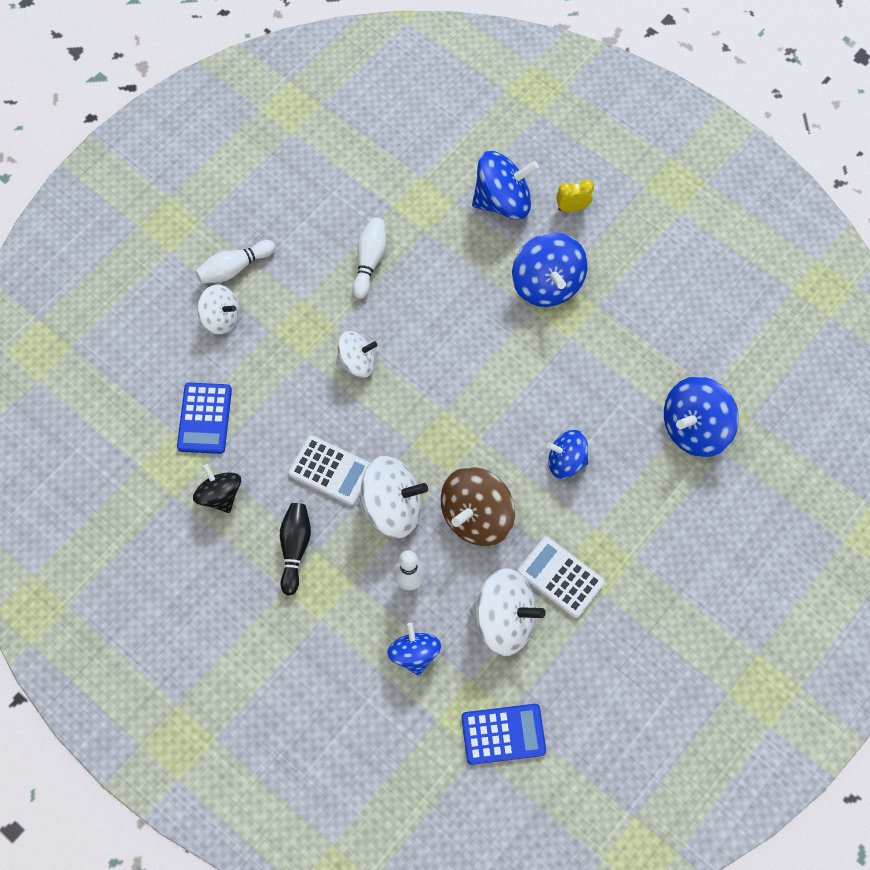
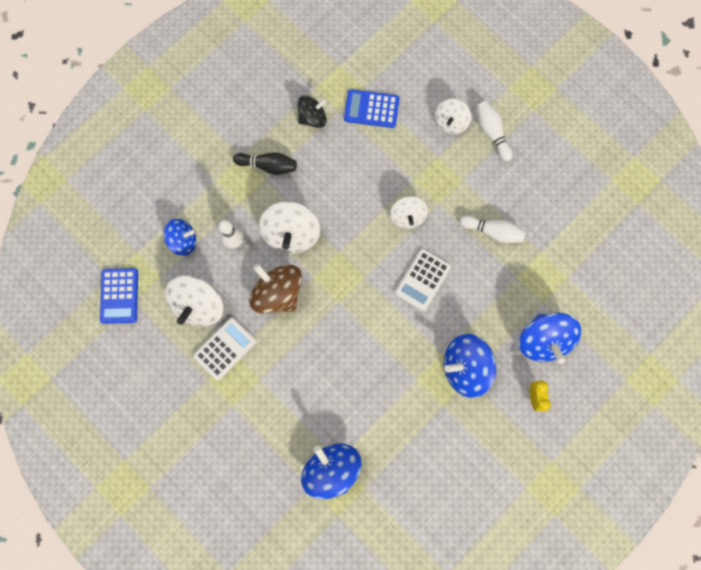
camera: 95 degrees right, 10 degrees up
(331, 470) = (323, 193): white calculator -> white calculator (423, 280)
(566, 461) = (314, 364): blue spinning top -> none

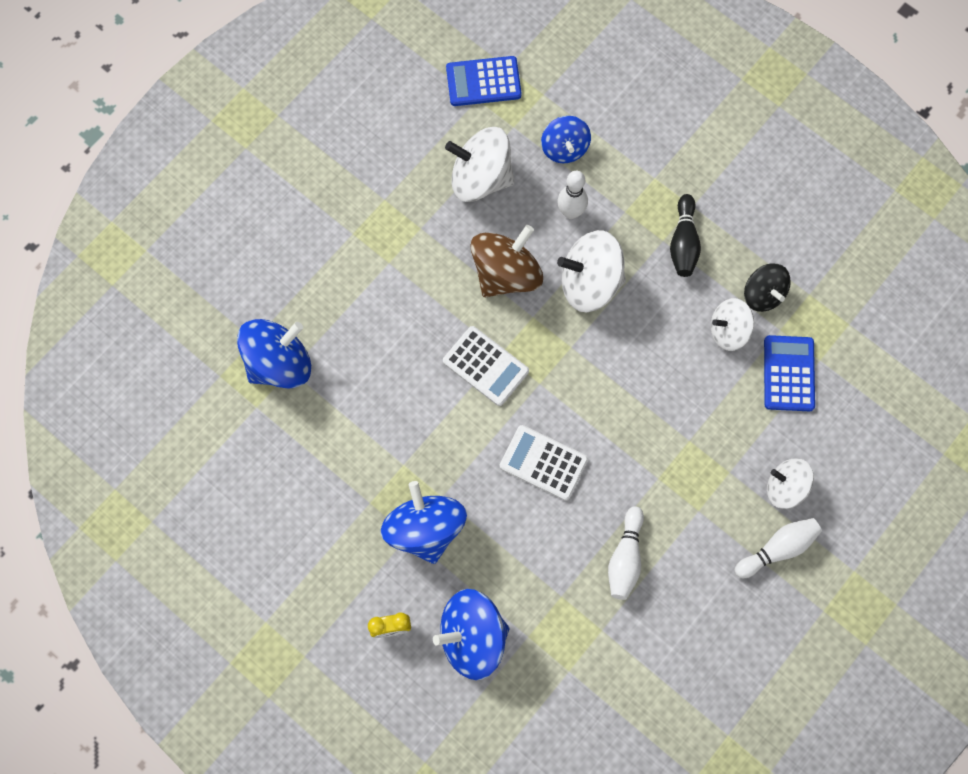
camera: 85 degrees right, 5 degrees down
(225, 348) = (426, 215): white calculator -> white calculator (485, 366)
(407, 216) = (633, 436): white spinning top -> white spinning top (728, 331)

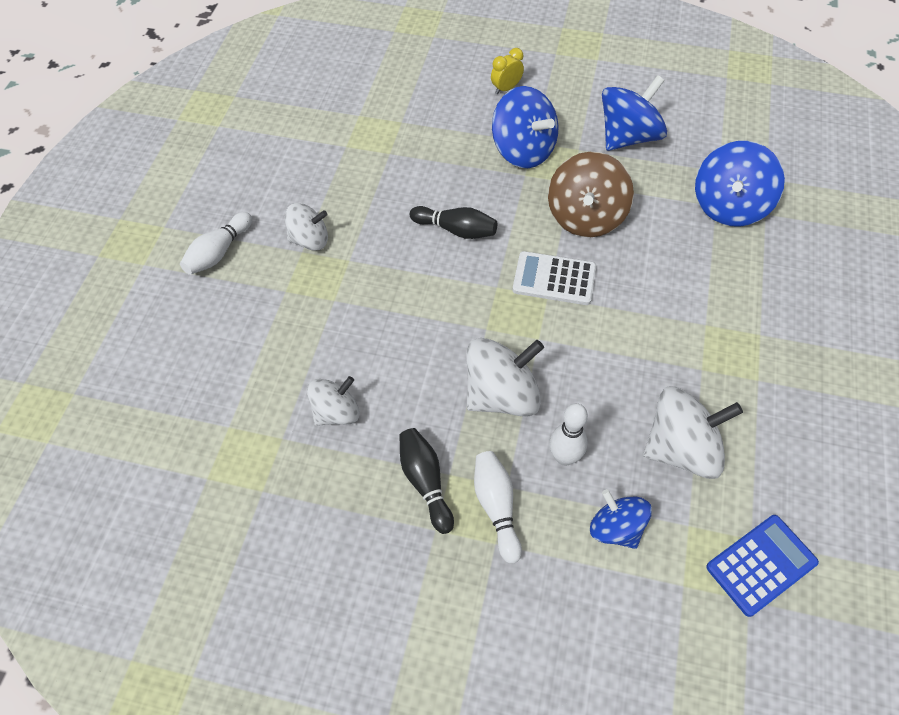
camera: 155 degrees right, 15 degrees down
(472, 637) = (443, 106): blue spinning top -> blue spinning top (628, 137)
(506, 273) = (589, 365): brown spinning top -> brown spinning top (586, 217)
(543, 463) = (456, 230): white calculator -> black bowling pin
(625, 558) = (350, 195): white bowling pin -> white bowling pin (496, 507)
(763, 294) = (314, 466): black spinning top -> none
(785, 488) = (227, 300): white spinning top -> white spinning top (310, 240)
(788, 373) = (258, 399): blue calculator -> none

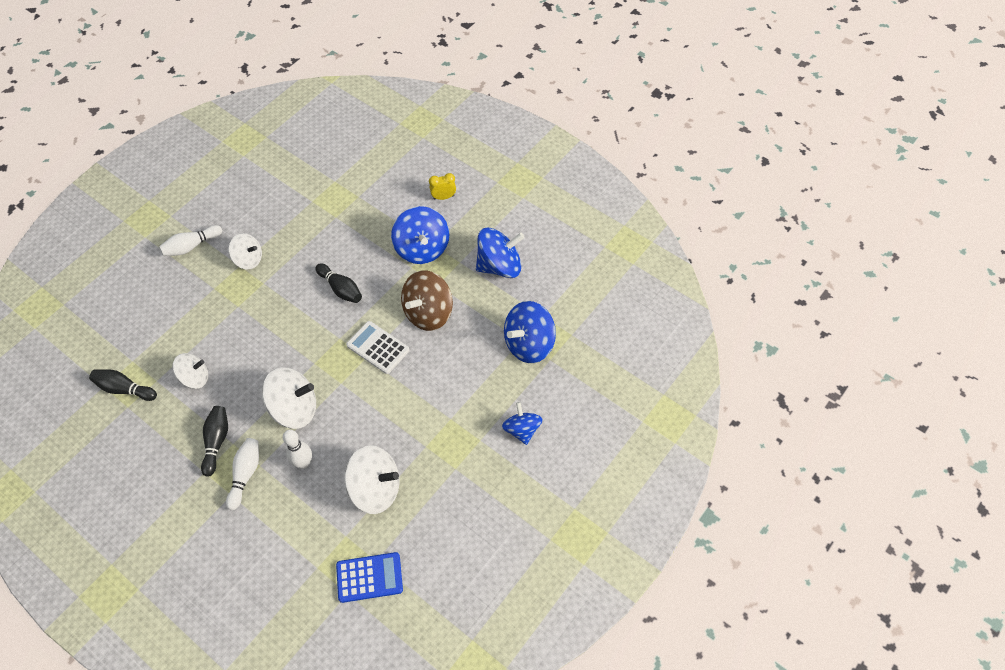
camera: 25 degrees right, 0 degrees up
(242, 469) = (124, 389): none -> black bowling pin
(616, 528) = (303, 517): blue spinning top -> blue spinning top (522, 430)

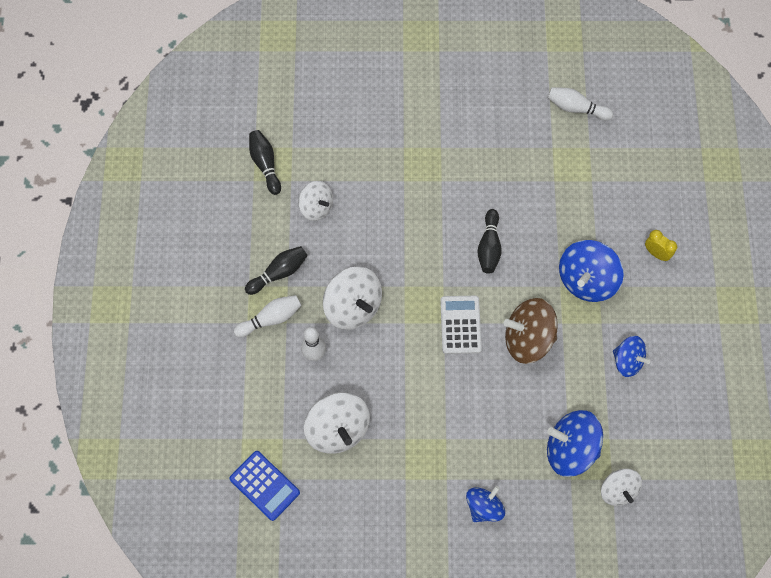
camera: 50 degrees right, 10 degrees up
(191, 246) = (425, 94): white bowling pin -> white bowling pin (576, 108)
(249, 259) = (452, 149): white spinning top -> white spinning top (618, 490)
(499, 266) = (627, 361): blue spinning top -> blue spinning top, size x0.63

